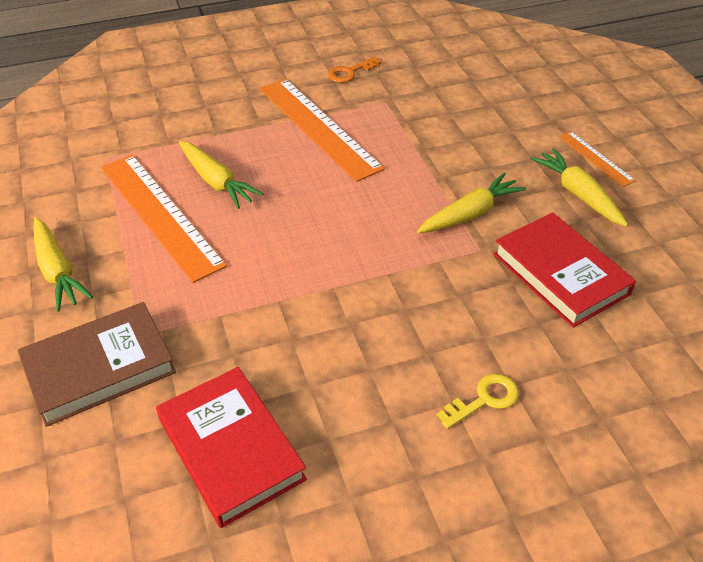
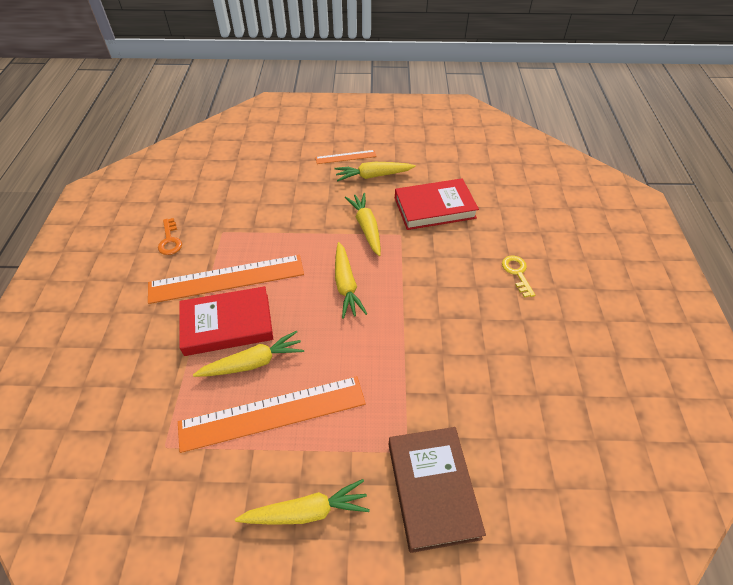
camera: 70 degrees left, 5 degrees up
(231, 449) = (527, 412): red book -> red book (227, 324)
(359, 221) = (346, 285): none -> yellow carrot

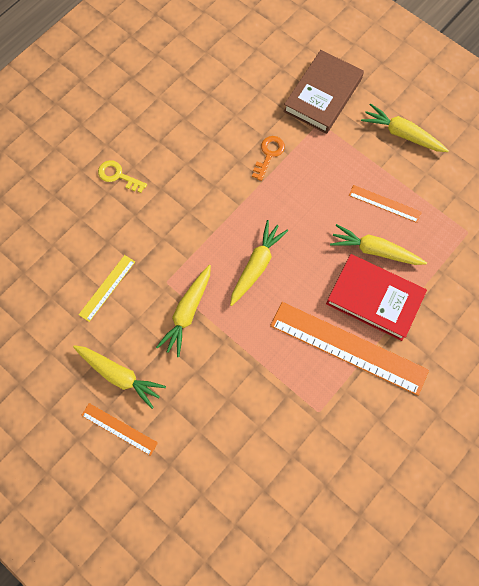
camera: 140 degrees left, 20 degrees up
(170, 240) = (374, 439): orange key -> orange key (269, 154)
(273, 413) = (384, 203): orange ruler -> orange ruler, size x0.49
(434, 208) = (107, 288): red book -> yellow ruler
(517, 273) = (118, 176): yellow key -> yellow key turned 90 degrees clockwise

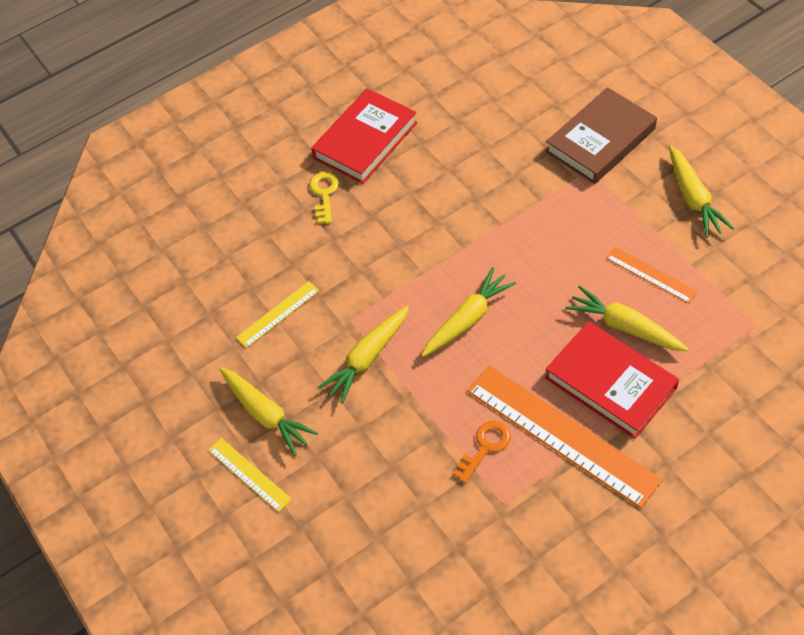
camera: 20 degrees right, 15 degrees down
(118, 176) = (324, 194): yellow key -> yellow key turned 45 degrees clockwise
(119, 429) = (249, 474): orange ruler -> yellow ruler
(139, 123) = (365, 140): none -> red book
(269, 154) = (515, 197): orange key -> orange key (485, 447)
(402, 134) = (693, 198): yellow carrot -> yellow carrot turned 150 degrees counterclockwise

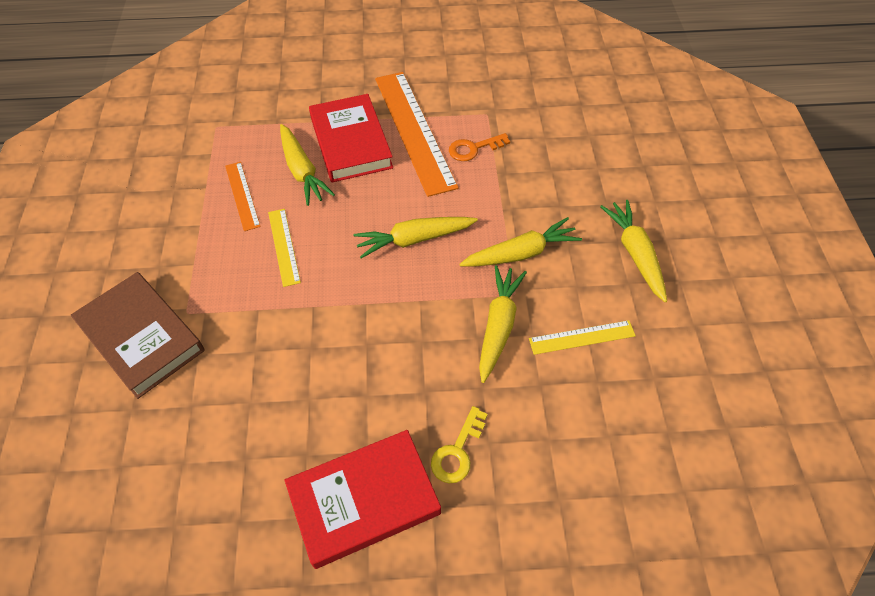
camera: 155 degrees left, 0 degrees up
(249, 474) = (669, 217): yellow ruler -> yellow ruler (284, 246)
(600, 140) = (141, 337): brown book -> brown book turned 60 degrees clockwise
(693, 198) = (139, 234): yellow carrot -> yellow carrot (498, 325)

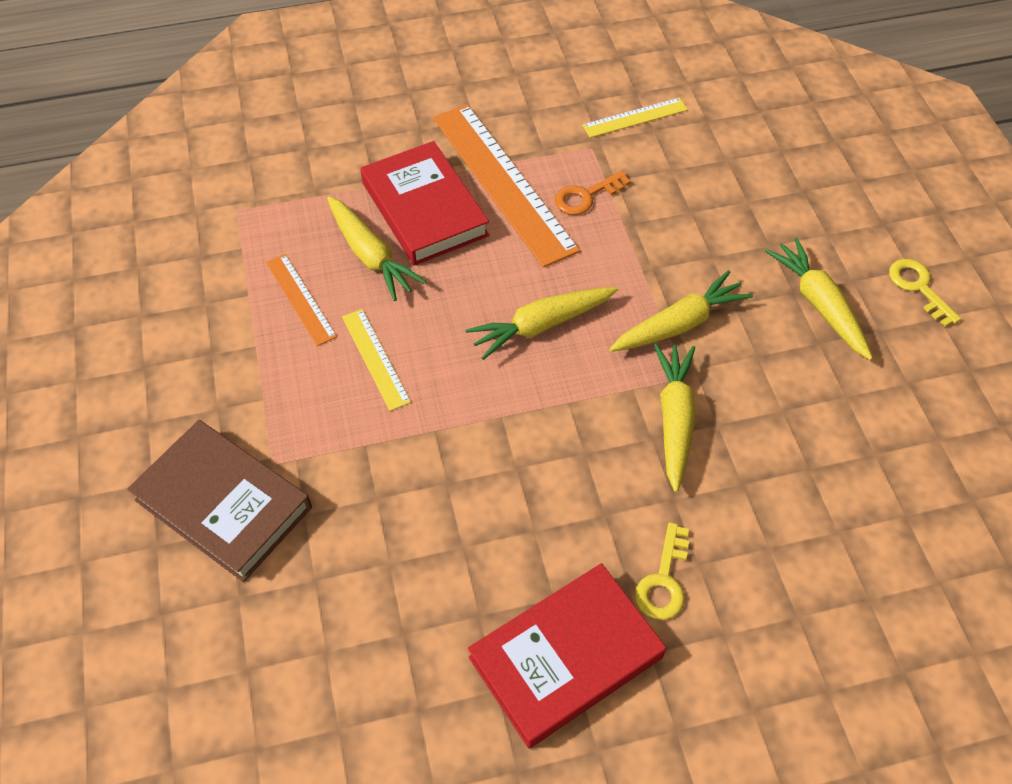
camera: 10 degrees left, 0 degrees up
(582, 337) = (779, 418): yellow ruler -> yellow ruler (635, 118)
(719, 251) = (918, 287): none -> yellow key

